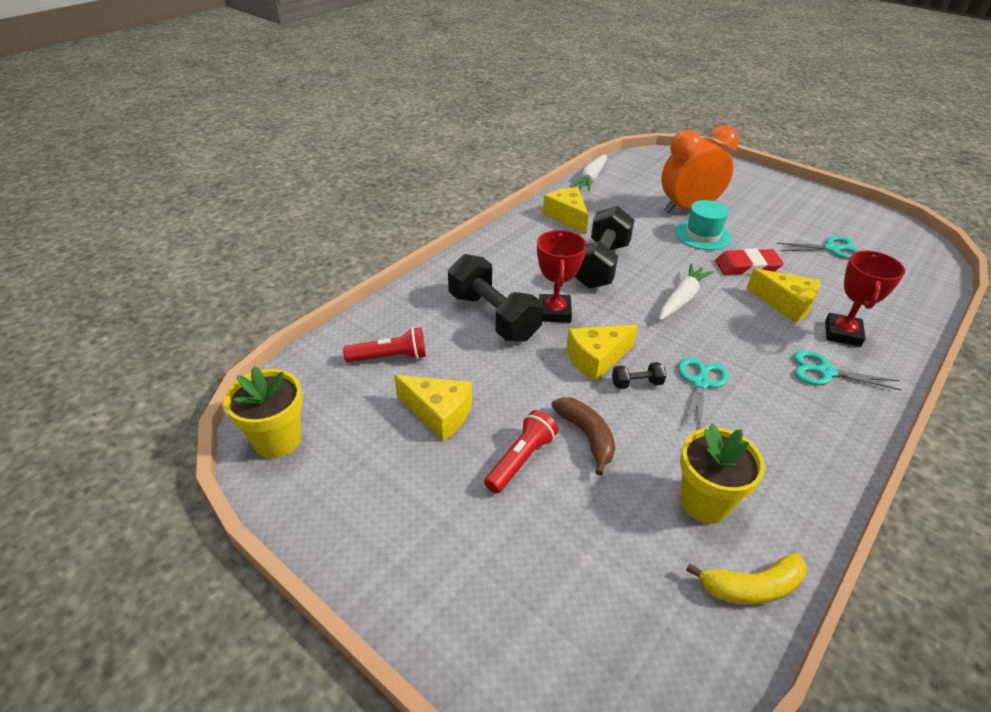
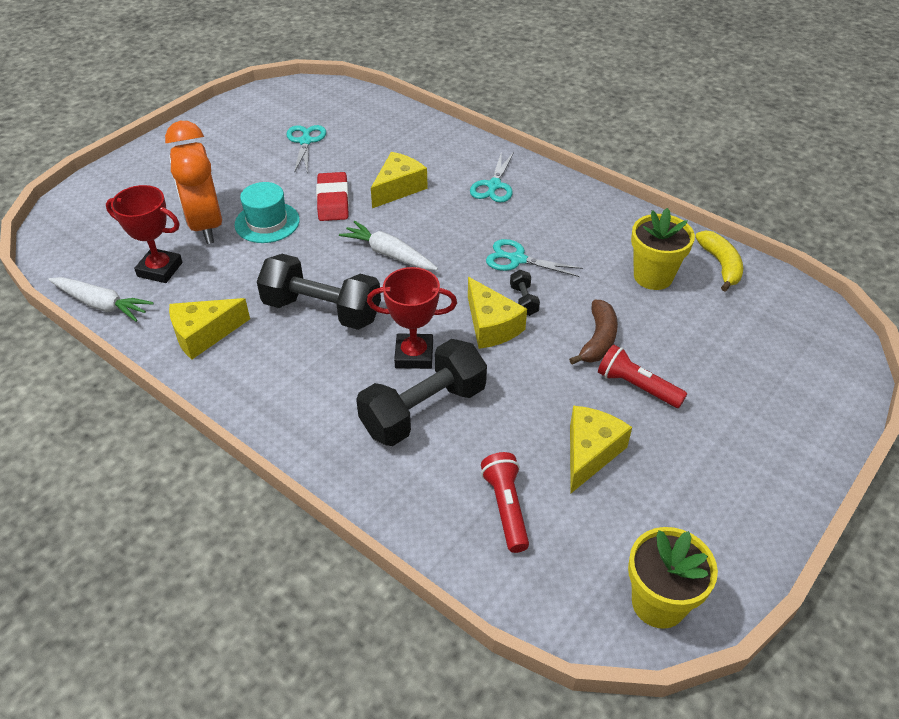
camera: 90 degrees left, 5 degrees up
(586, 436) = (598, 340): brown banana -> brown banana turned 135 degrees clockwise
(842, 333) = (441, 165): red trophy -> red trophy (160, 269)

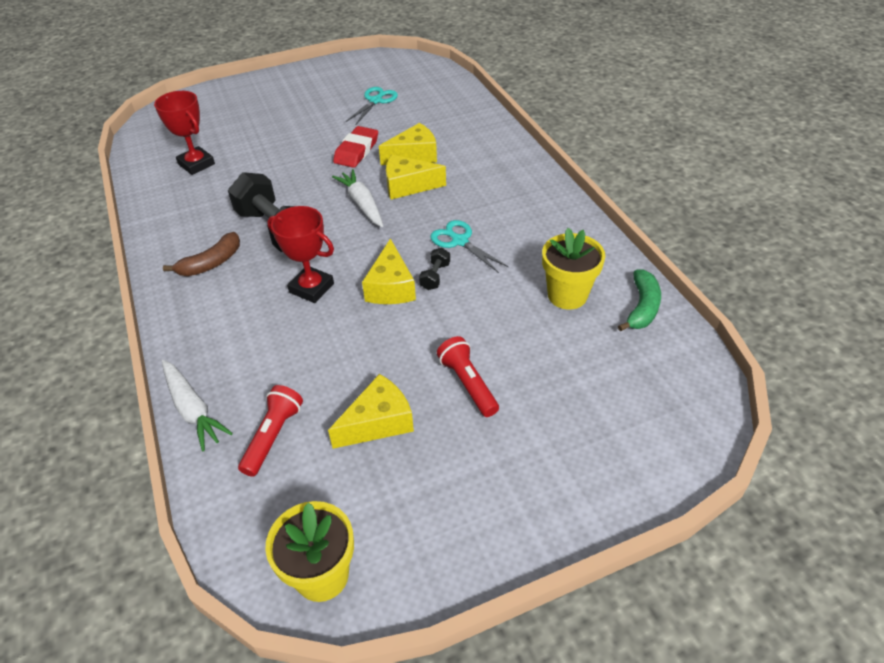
camera: 30 degrees right, 0 degrees up
(101, 304) = (140, 176): white carrot -> white carrot (193, 409)
(204, 334) = (183, 219): yellow cheese -> yellow cheese (408, 186)
(206, 225) = (253, 142): orange clock -> none
(267, 222) = (296, 153): turquoise hat -> none
(423, 410) = (281, 333): black dumbbell -> none
(494, 185) = (493, 176): turquoise scissors -> none
(598, 340) = (469, 331): brown banana -> brown banana (211, 263)
(721, 265) = (642, 307): yellow banana -> green banana

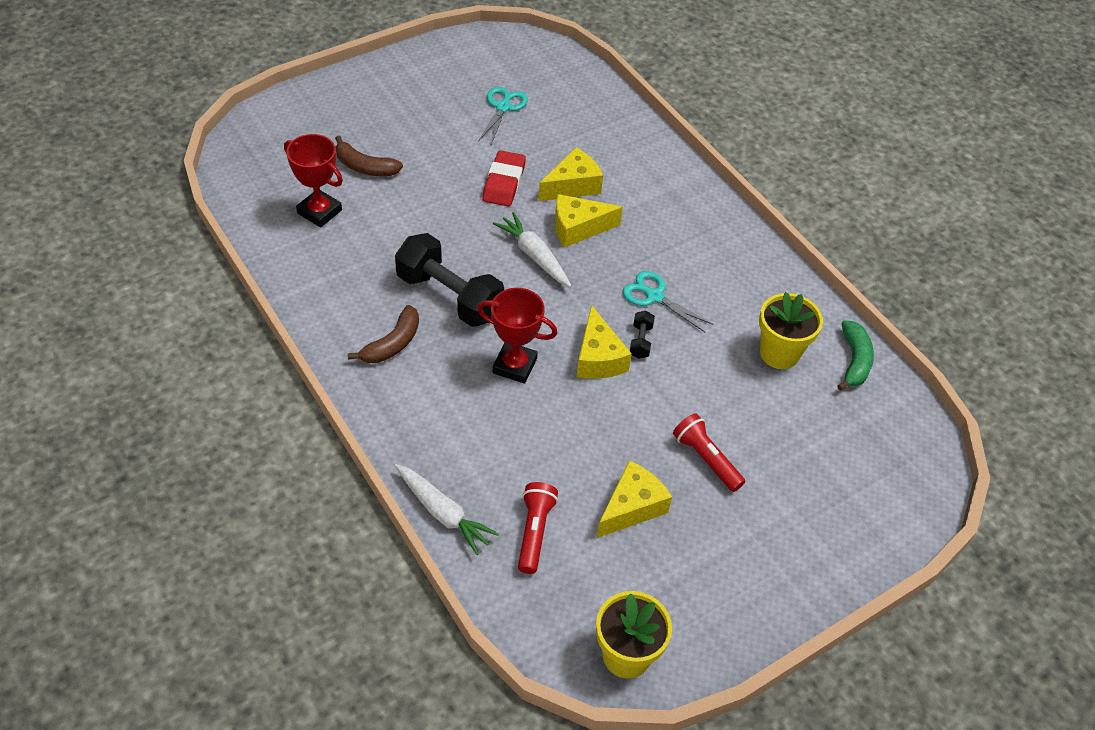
camera: 15 degrees left, 5 degrees up
(247, 136) = (365, 167): none -> brown banana

